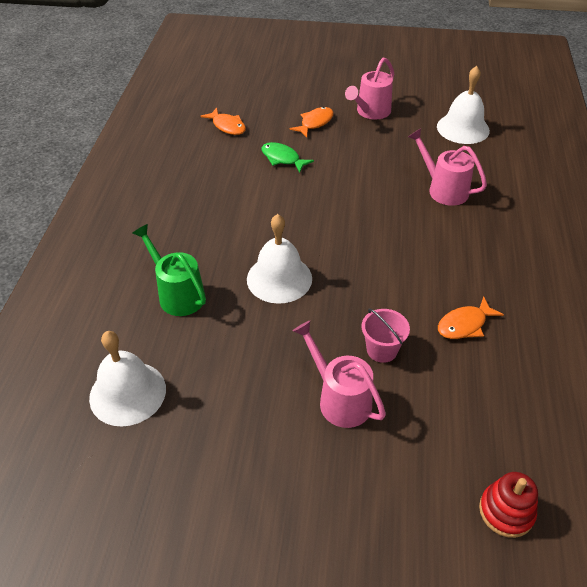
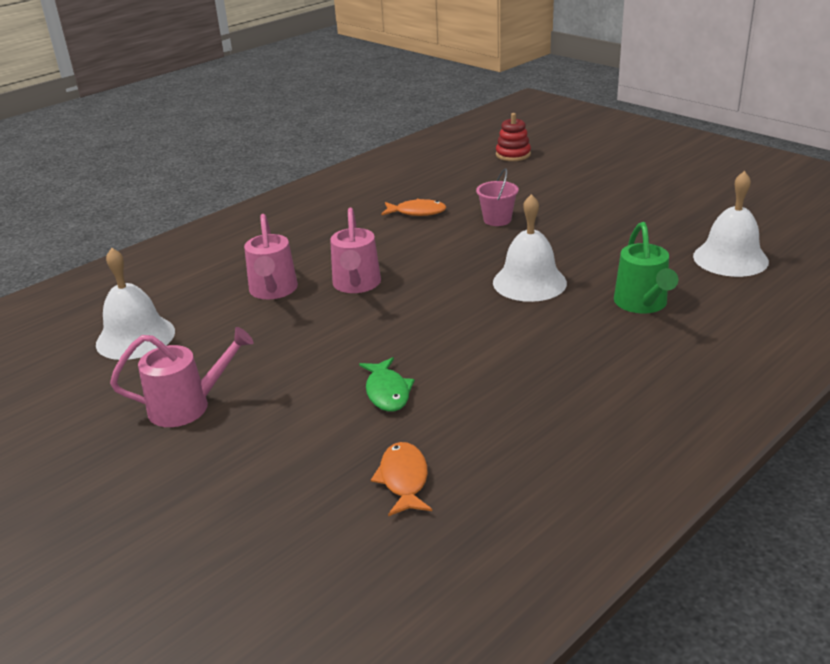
camera: 140 degrees left, 15 degrees down
(315, 123) = (278, 424): orange fish -> none
(339, 399) = (559, 210): pink watering can -> pink watering can (356, 285)

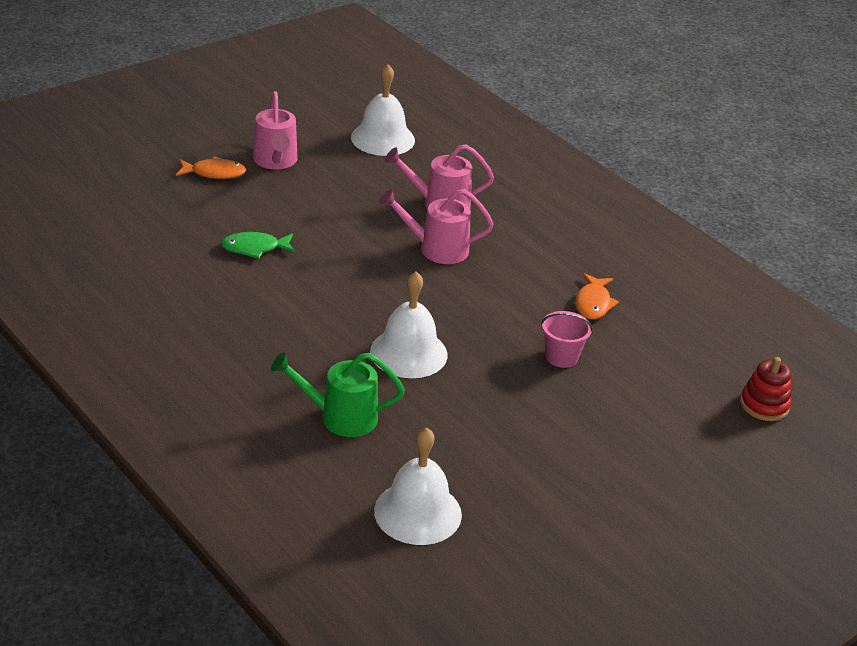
camera: 90 degrees right, 5 degrees up
(403, 479) = (146, 244): orange fish -> orange fish (214, 173)

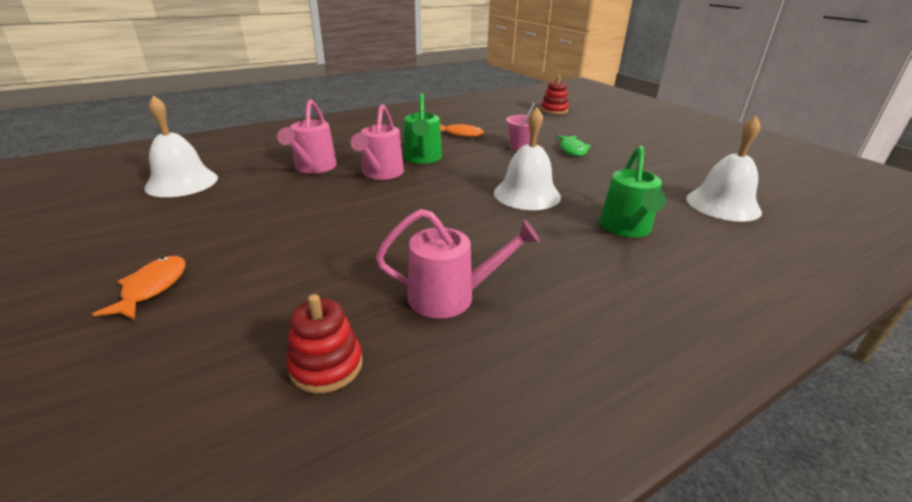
camera: 80 degrees left, 5 degrees down
(139, 256) = (326, 365): none -> red stacking toy
(254, 248) = (345, 263): green fish -> green fish (572, 150)
(275, 161) = (167, 241): pink watering can -> pink watering can (451, 296)
(491, 275) = (422, 158): none -> green watering can

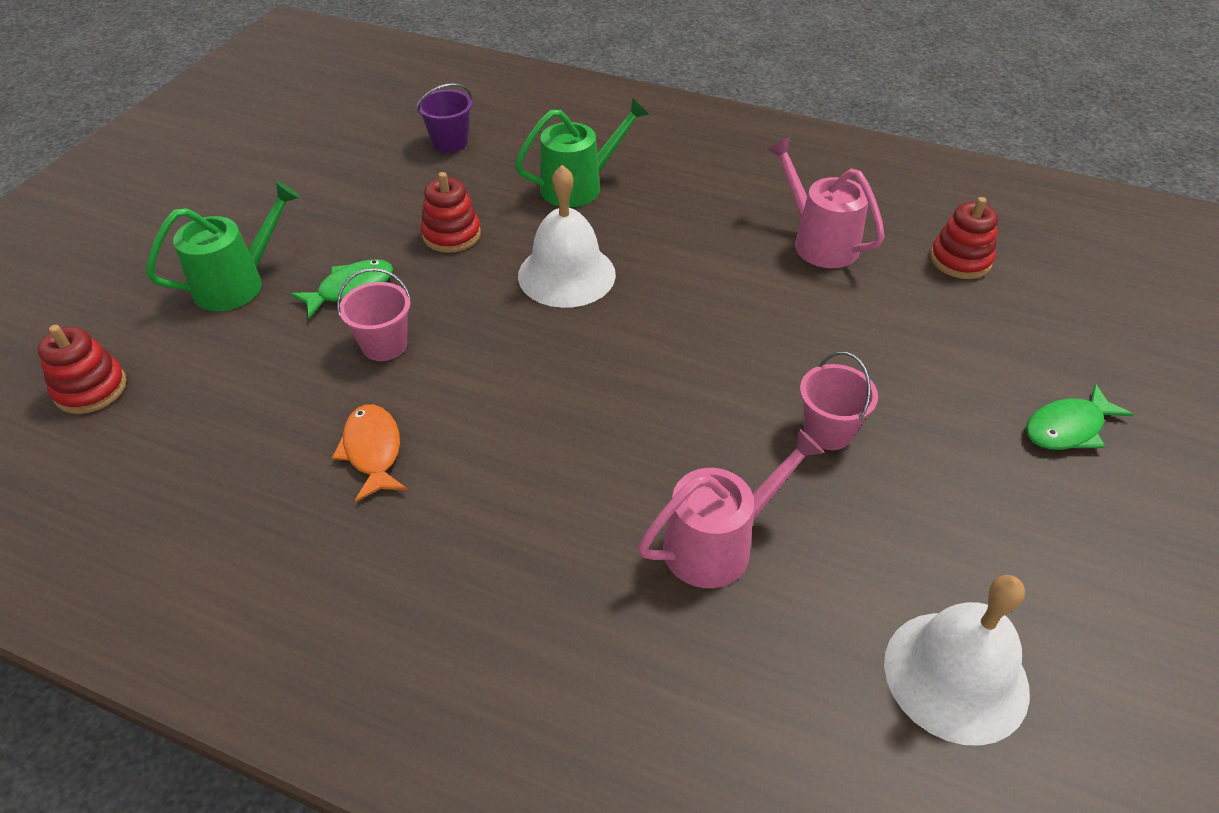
camera: 125 degrees left, 15 degrees up
(152, 288) = (1068, 428): orange fish -> green fish
(309, 212) = (828, 431): none -> pink bucket
(380, 174) = (650, 442): pink watering can -> none
(422, 158) = (544, 432): green watering can -> green watering can (238, 283)
(600, 178) = (451, 234): none -> red stacking toy
(723, 204) = (450, 142): white bell -> purple bucket

